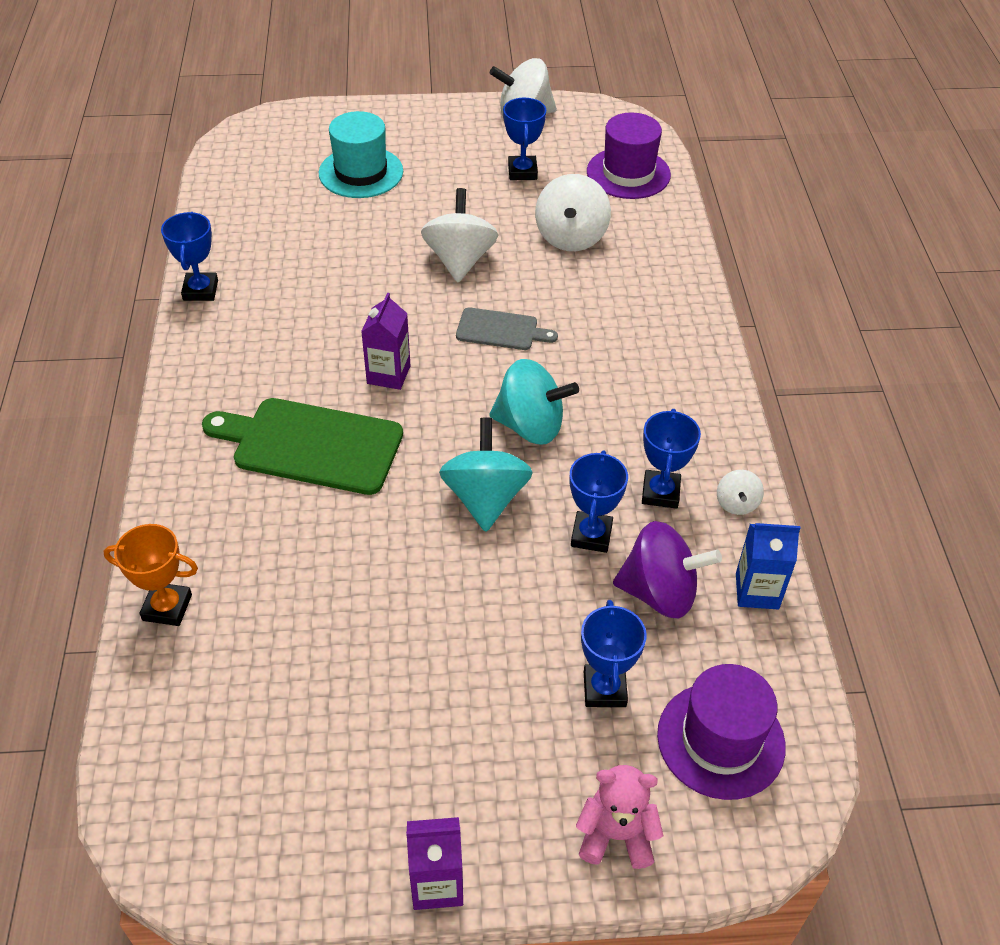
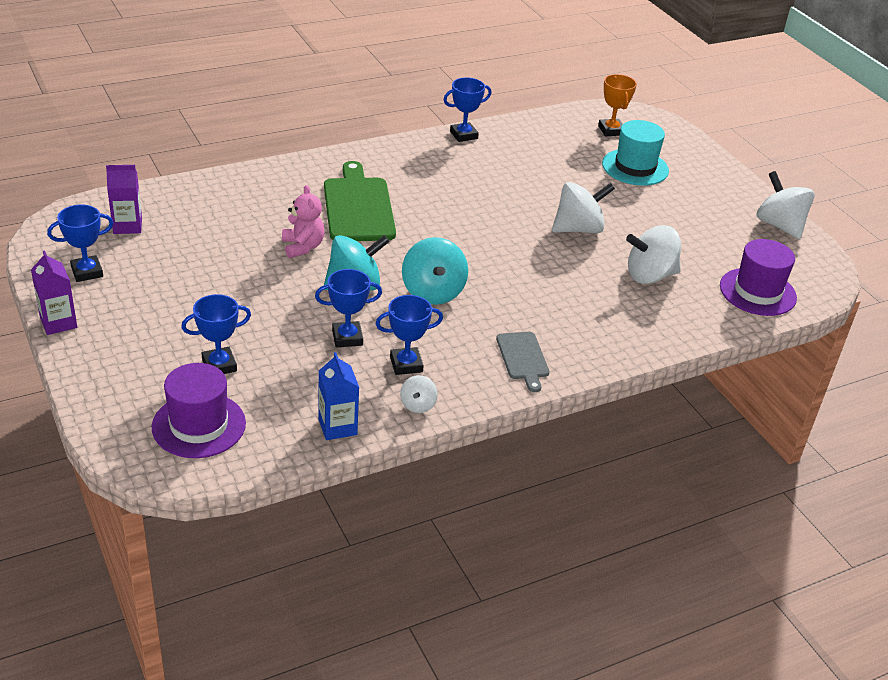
camera: 65 degrees right, 10 degrees down
(167, 607) = (207, 187): orange trophy -> orange trophy (611, 130)
(388, 374) = (440, 222): purple carton -> purple carton (127, 226)
(500, 330) = (519, 261): grey cutting board -> grey cutting board (523, 358)
(522, 172) = (706, 238): blue trophy -> blue trophy (87, 272)
(616, 835) = (111, 388): pink teddy bear -> pink teddy bear (302, 247)
(660, 593) = (312, 378): purple spinning top -> none
(736, 503) = (418, 405): white spinning top -> white spinning top turned 60 degrees counterclockwise

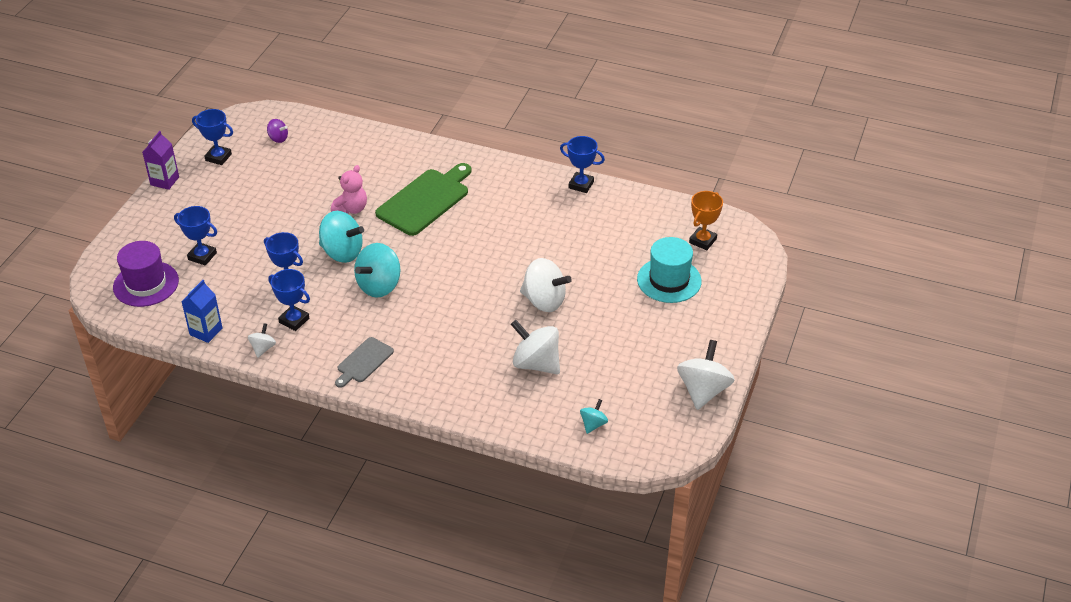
camera: 50 degrees right, 5 degrees up
(127, 226) = (278, 138): purple carton -> purple spinning top
(418, 405) = (263, 348): white spinning top -> white spinning top turned 135 degrees clockwise
(757, 292) = (593, 424): purple hat -> turquoise spinning top

